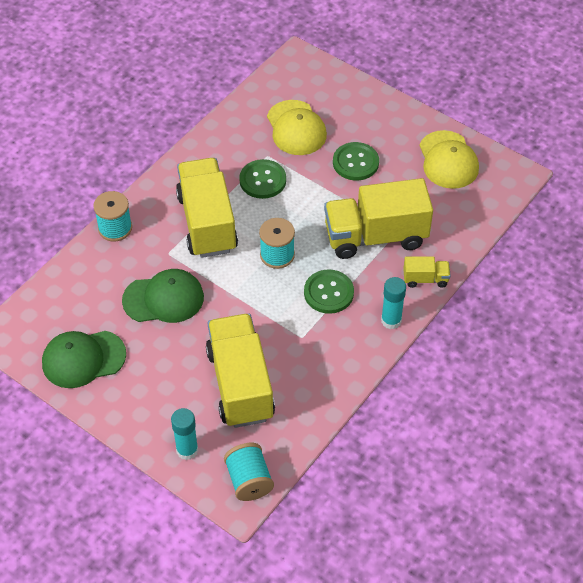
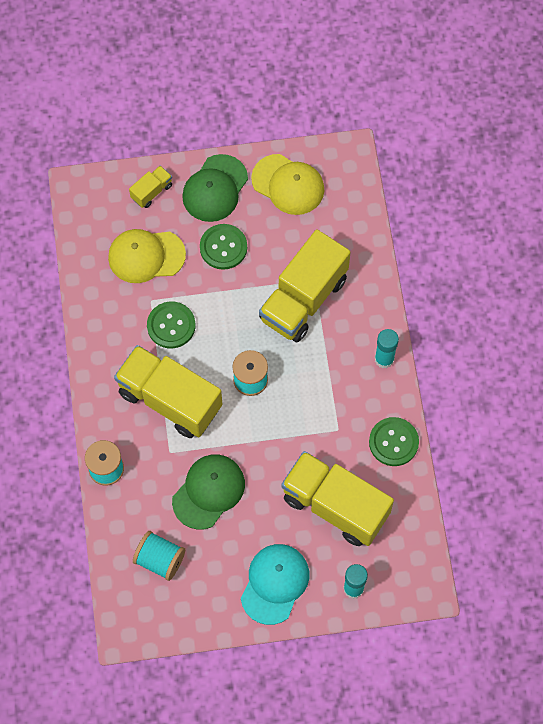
camera: 45 degrees left, 15 degrees up
(83, 359) = (205, 592): green cap -> green cap (215, 188)
(136, 396) = (275, 584): none -> turquoise cap
(249, 480) = (417, 569): turquoise spool -> turquoise spool (160, 560)
(296, 128) = (146, 256): yellow cap -> yellow cap turned 150 degrees clockwise
(328, 293) = (319, 377): green button -> green button (393, 442)
(425, 279) = (373, 303): yellow truck -> yellow truck (151, 191)

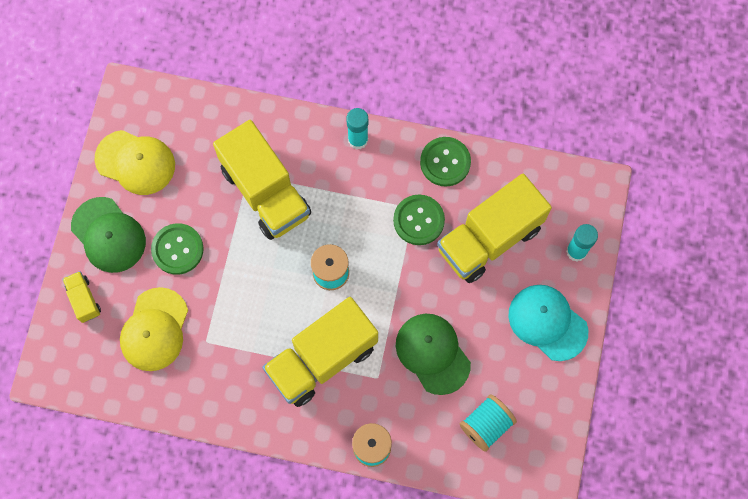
camera: 70 degrees left, 5 degrees up
(171, 325) = (242, 330): green button -> green button (418, 220)
(288, 185) = (135, 162): yellow cap -> yellow cap turned 60 degrees clockwise

